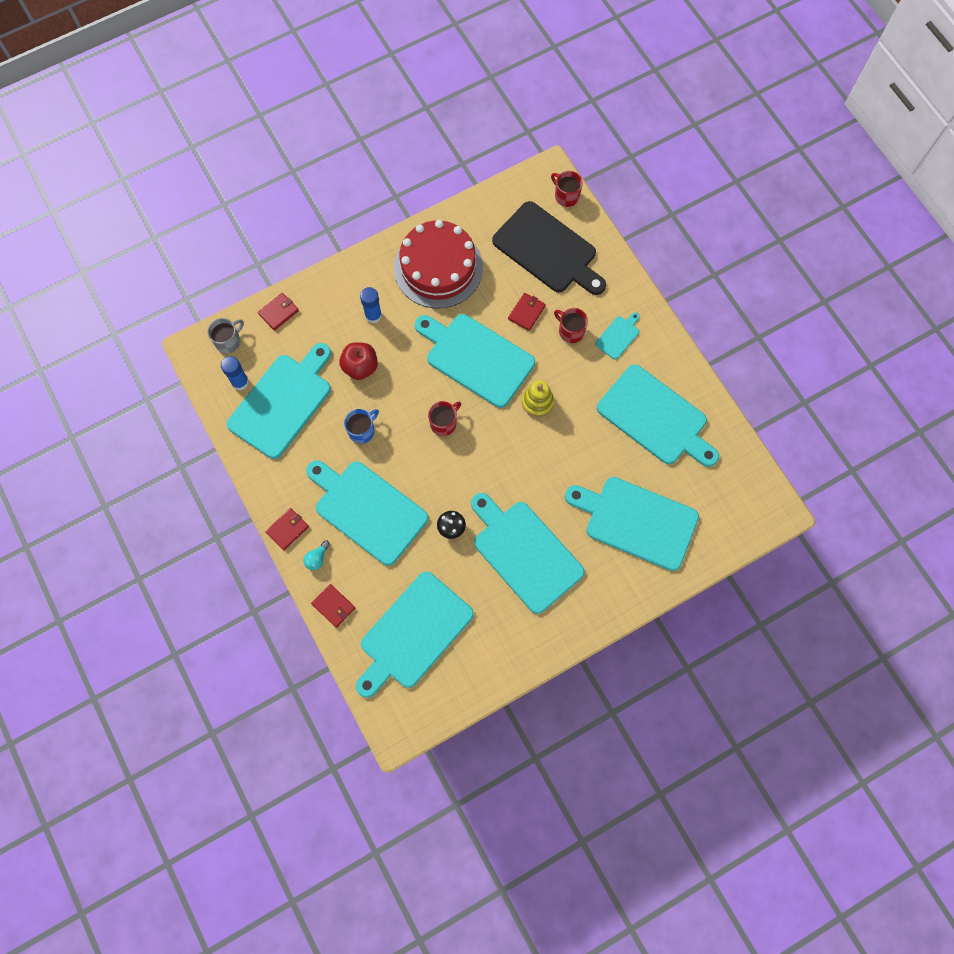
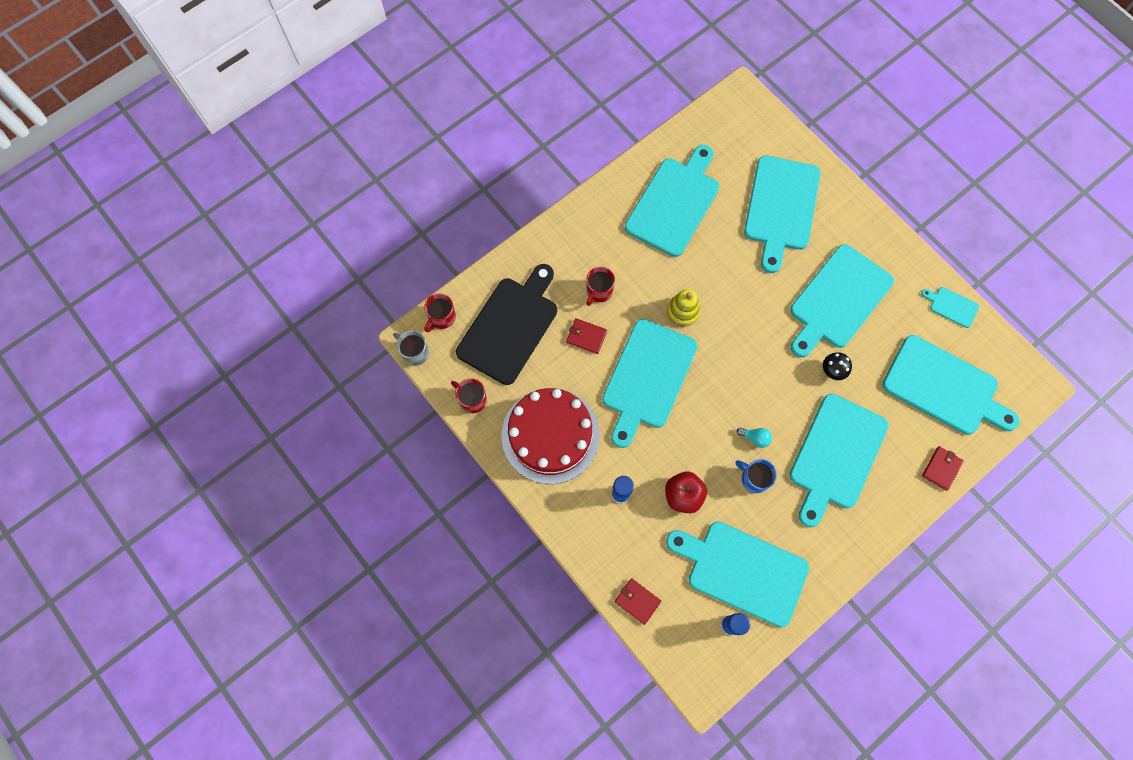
camera: 100 degrees left, 0 degrees up
(228, 341) = (684, 651): grey mug -> grey mug (415, 352)
(287, 529) = (878, 532): red wallet -> none
(317, 558) = (899, 495): turquoise light bulb -> turquoise light bulb (755, 438)
(444, 423) = (726, 397): red mug -> red mug (472, 399)
(618, 336) = (595, 246): turquoise cutting board -> turquoise cutting board (951, 306)

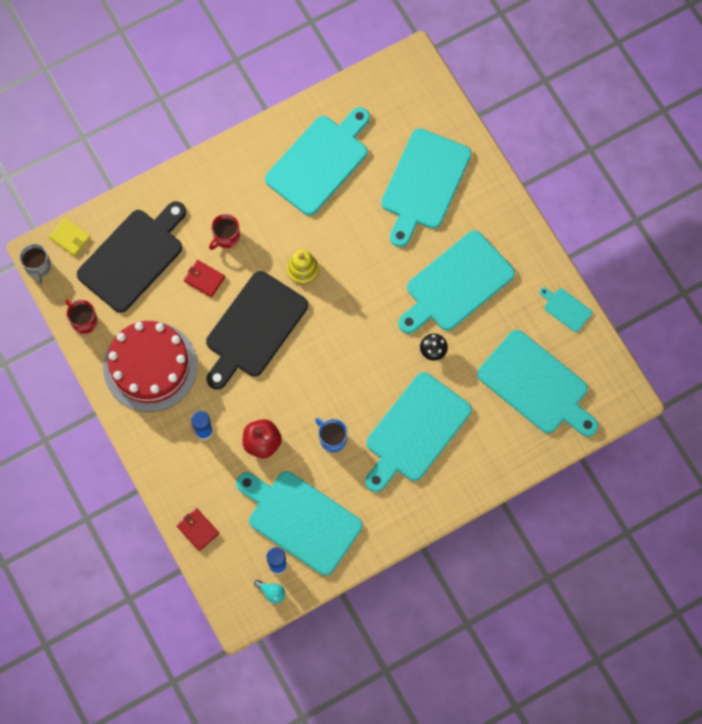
camera: 10 degrees right, 0 degrees up
(415, 352) = (38, 267): grey mug -> grey mug turned 150 degrees counterclockwise
(441, 317) = (70, 237): red mug -> yellow wallet
(647, 378) = (254, 328): turquoise cutting board -> black cutting board
(755, 438) = (342, 402): turquoise light bulb -> turquoise light bulb (271, 592)
(941, 468) = (512, 460): red wallet -> none

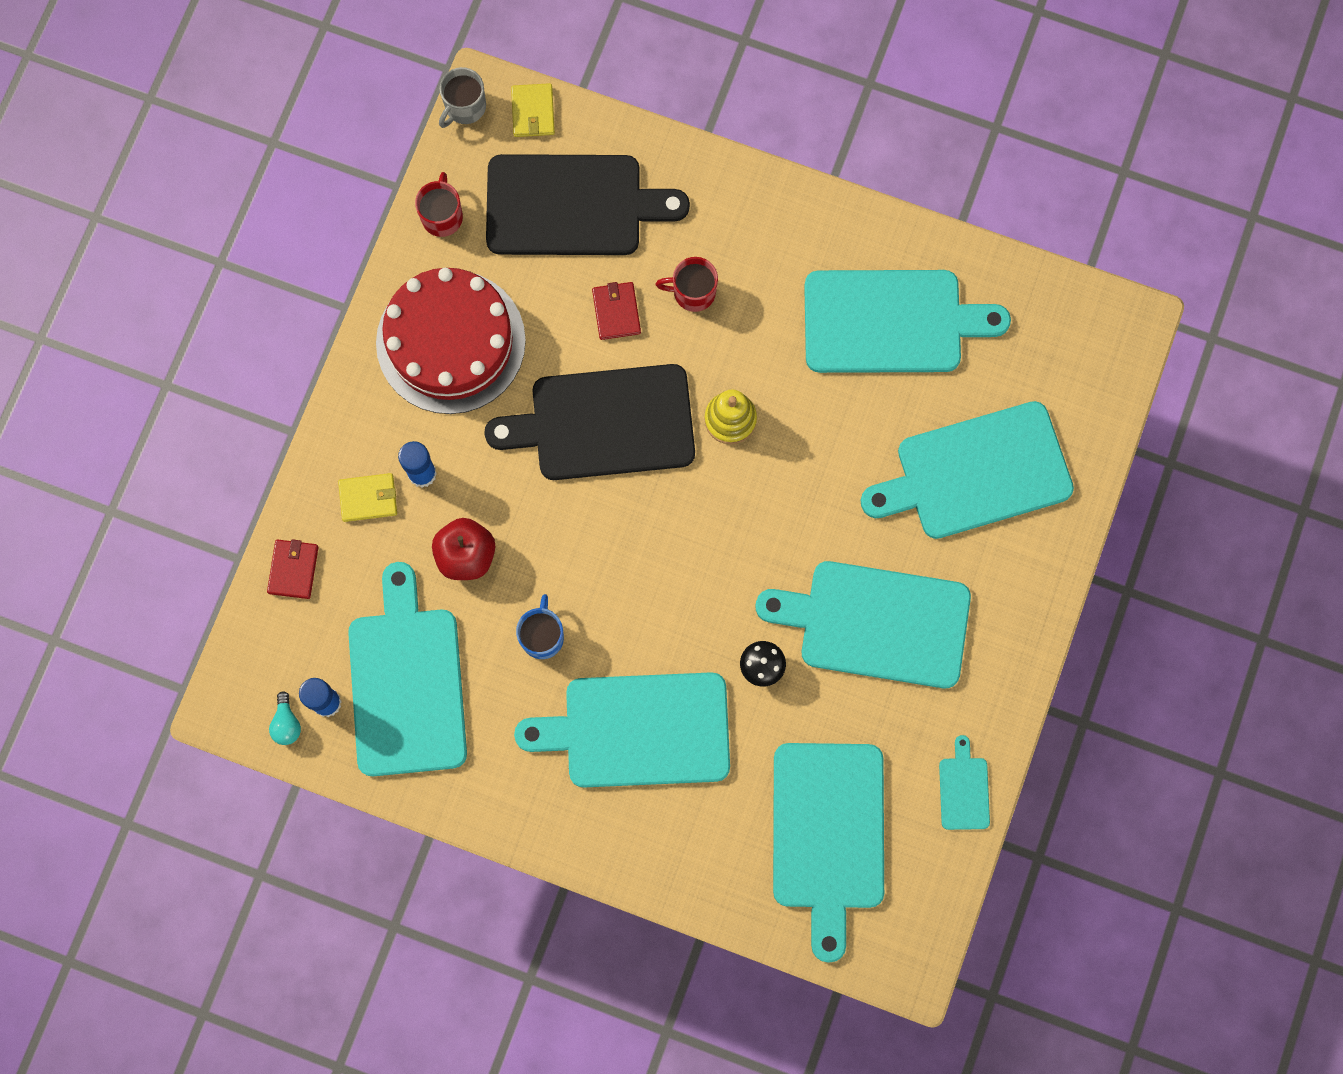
camera: 50 degrees right, 5 degrees up
(193, 466) = (368, 498): none -> yellow wallet

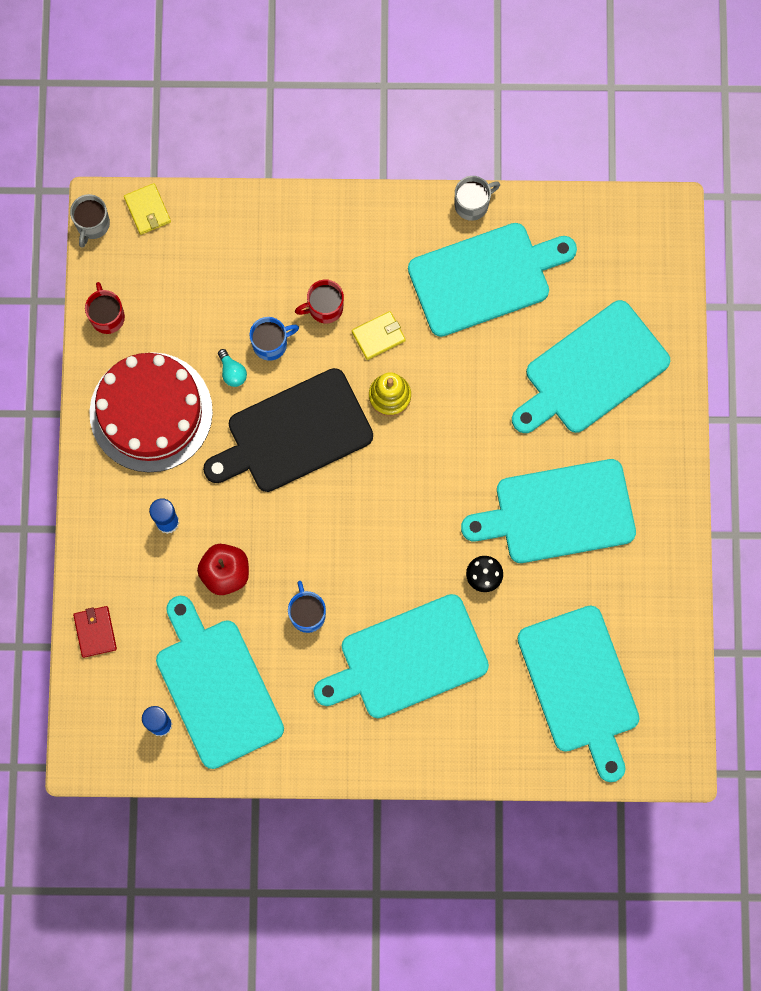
camera: 20 degrees left, 0 degrees up
(286, 723) = (135, 752): turquoise light bulb -> turquoise light bulb (232, 372)
(368, 498) = (132, 556): yellow wallet -> yellow wallet (378, 336)
(572, 206) = (206, 273): black cutting board -> none
(616, 312) = (271, 343): red wallet -> blue mug
(907, 233) = (472, 204): none -> grey mug
(964, 789) = (670, 614): turquoise cutting board -> none

